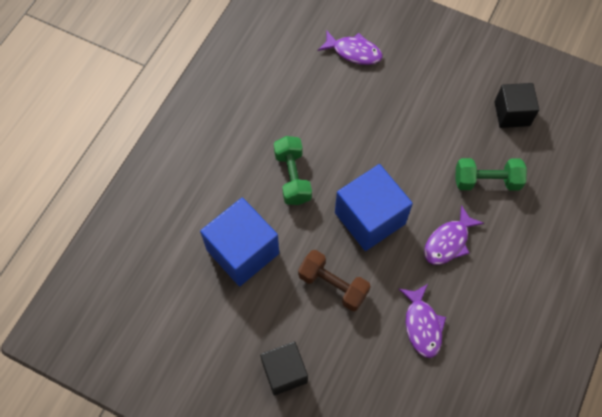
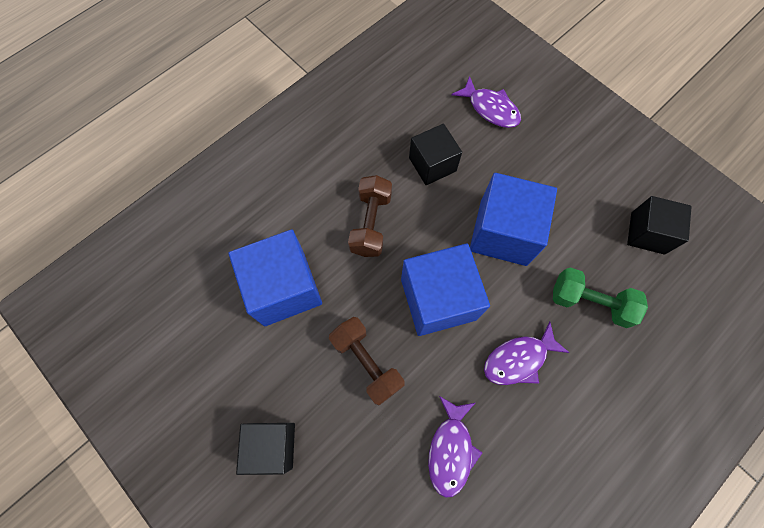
camera: 20 degrees right, 5 degrees up
(292, 177) = (371, 223): green dumbbell -> brown dumbbell
(324, 113) = (432, 164): none -> black cube
(401, 149) = (503, 232): none -> blue cube

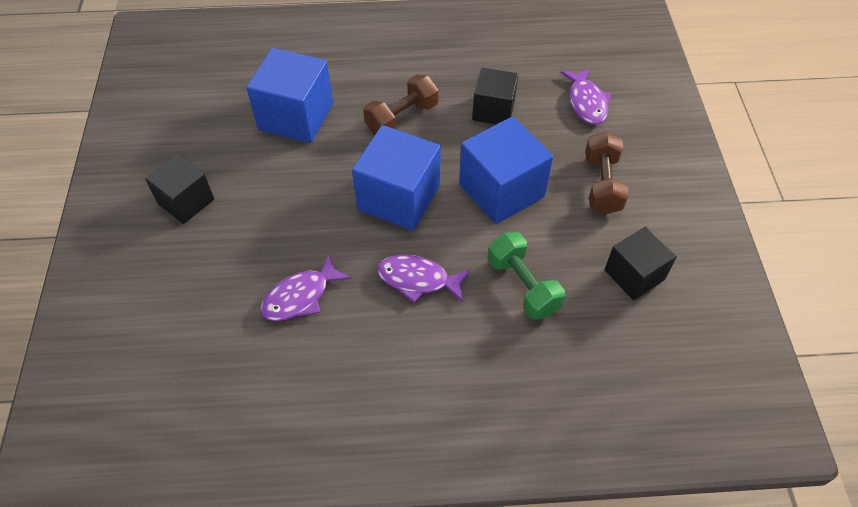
camera: 40 degrees right, 15 degrees down
(367, 362) = (302, 200): brown dumbbell -> brown dumbbell (602, 184)

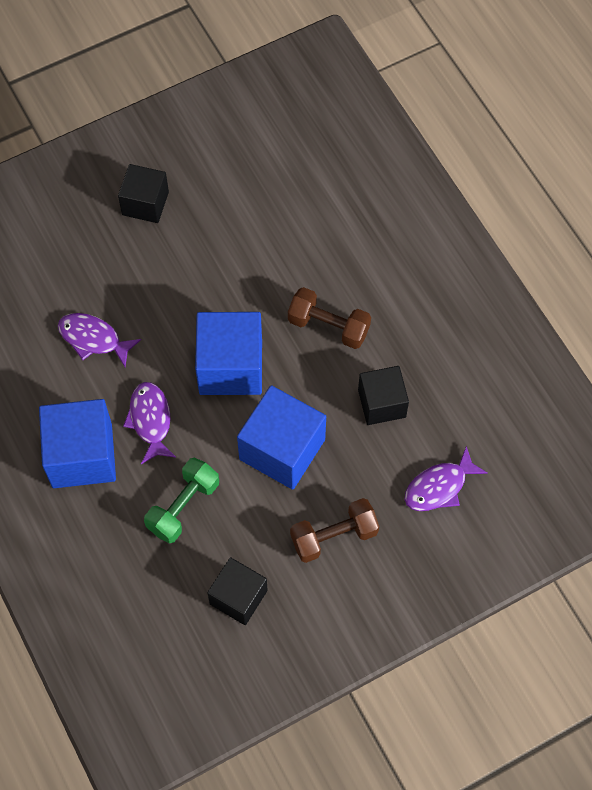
camera: 65 degrees right, 10 degrees up
(296, 116) = (283, 236): blue cube -> blue cube (82, 455)

